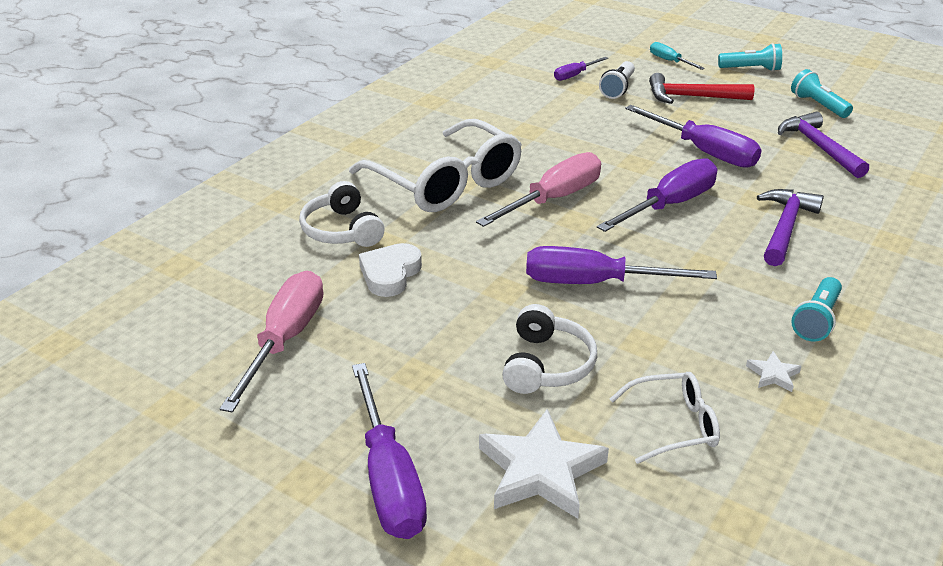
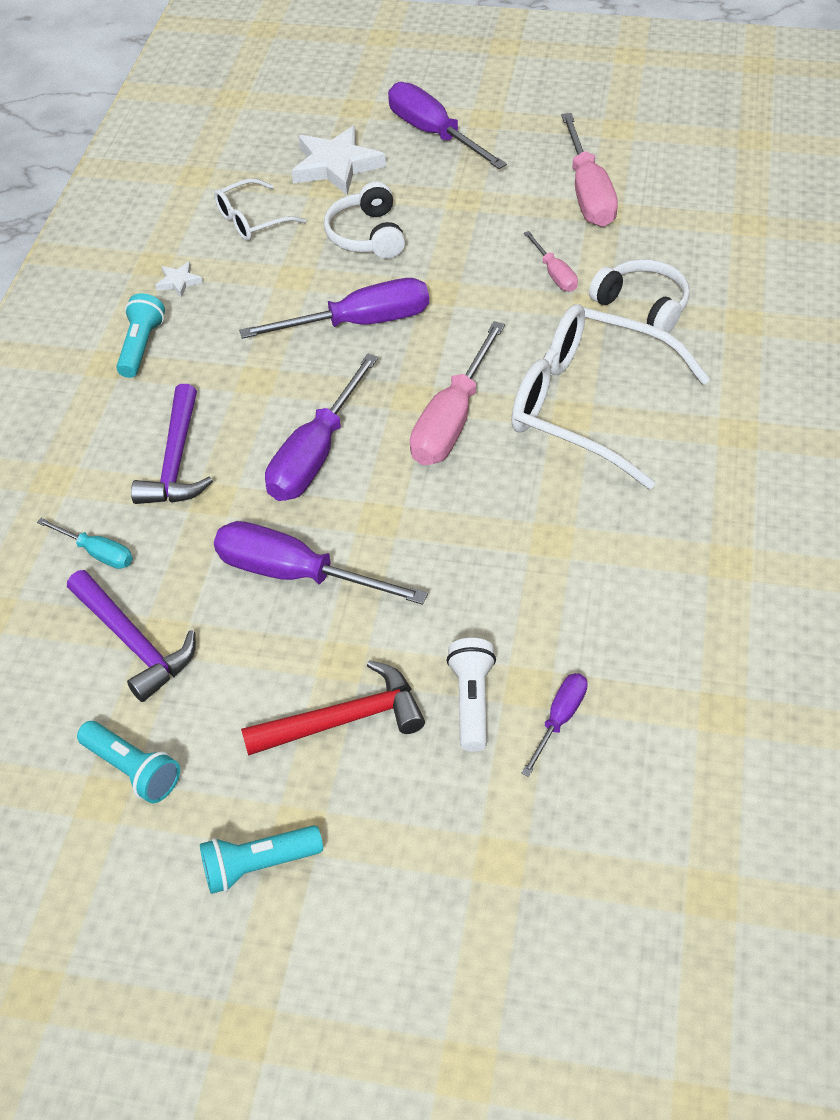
camera: 160 degrees right, 15 degrees up
(390, 274) = (554, 274): white heart -> pink screwdriver
(669, 61) = (415, 839): turquoise screwdriver -> turquoise screwdriver (97, 553)

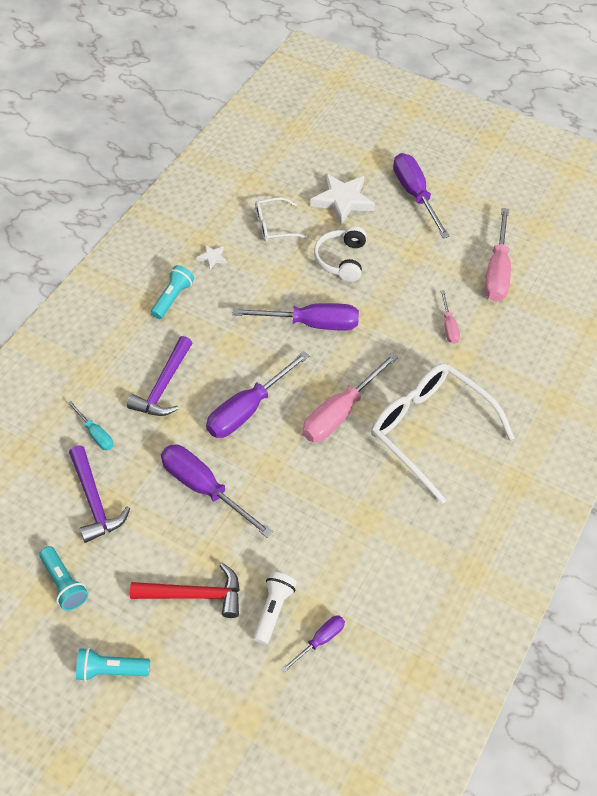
camera: 15 degrees right, 5 degrees up
(642, 306) = (495, 368): white headphones -> none

